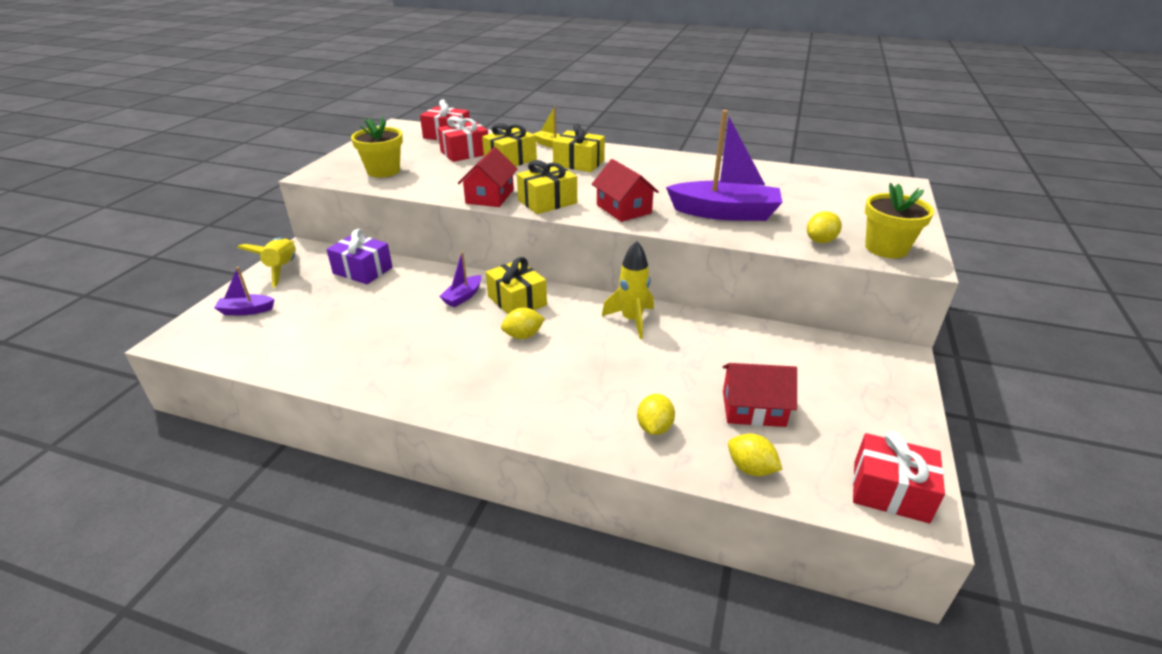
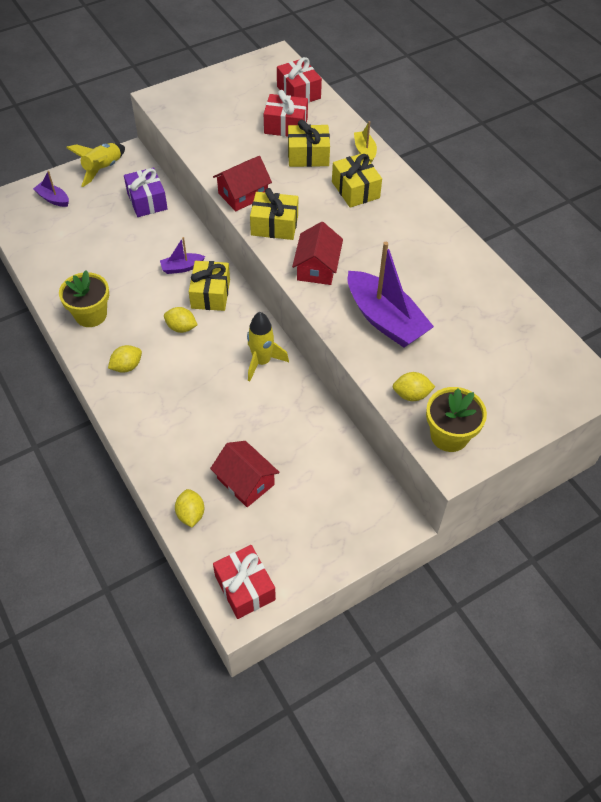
camera: 40 degrees right, 20 degrees up
(383, 171) = (205, 119): yellow flower pot -> yellow flower pot (91, 315)
(654, 427) = (174, 449): yellow lemon -> yellow lemon (127, 366)

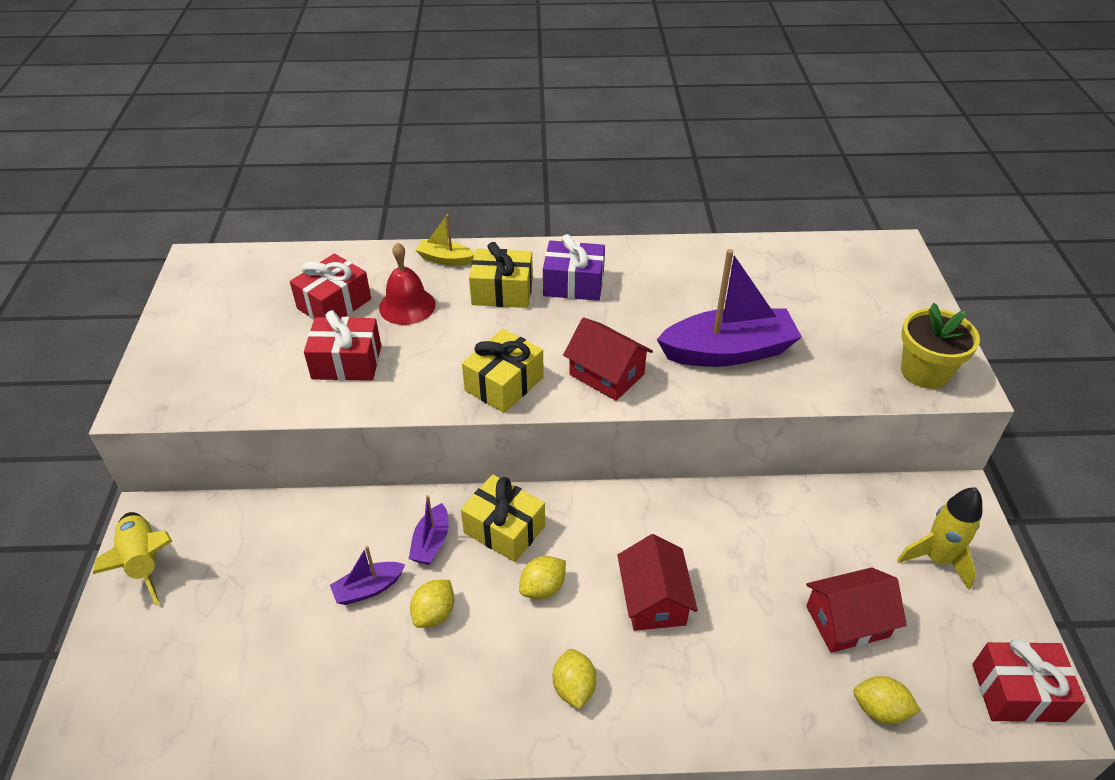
camera: 60 degrees left, 10 degrees down
(53, 199) = (142, 659): purple boat -> purple boat (368, 589)
(91, 315) = (438, 699): yellow flower pot -> none
(147, 201) = (266, 532): purple gift -> purple gift (573, 284)
(243, 194) = (422, 392): red house -> red house (653, 599)
(262, 362) = (657, 522): yellow rocket -> yellow rocket (936, 559)
(298, 92) = (285, 269): red gift -> red gift (347, 362)
(308, 155) = (407, 306): yellow gift -> red bell
(411, 395) = (853, 377): yellow lemon -> yellow lemon (434, 614)

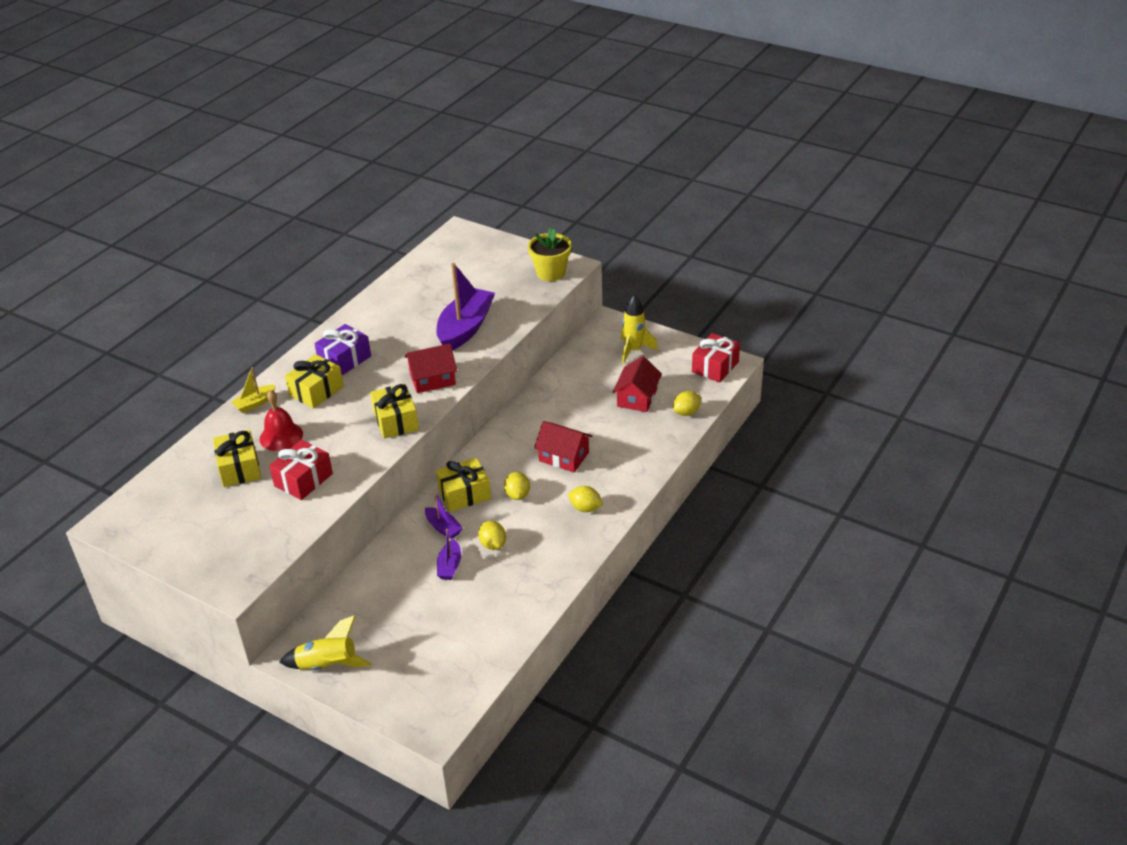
camera: 55 degrees left, 5 degrees down
(334, 304) = (239, 468): red gift -> yellow gift

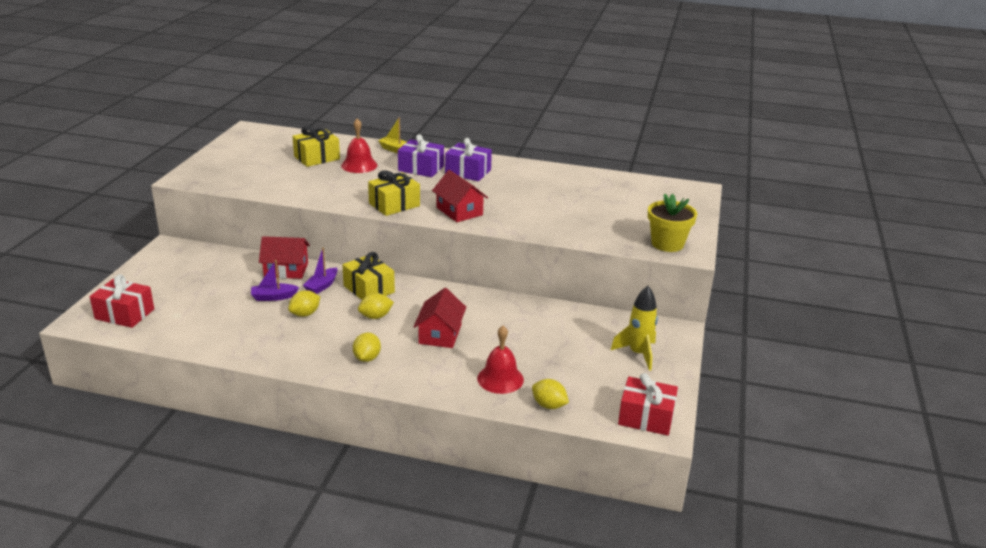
camera: 70 degrees right, 10 degrees down
(303, 480) = (308, 181): red gift -> red gift (125, 314)
(316, 391) = (421, 168): yellow gift -> purple gift
(328, 665) = (156, 263): yellow rocket -> none
(465, 328) = (544, 215): purple boat -> none
(637, 397) = (556, 367): red house -> red house (286, 270)
(643, 432) = (500, 379): none -> red bell

